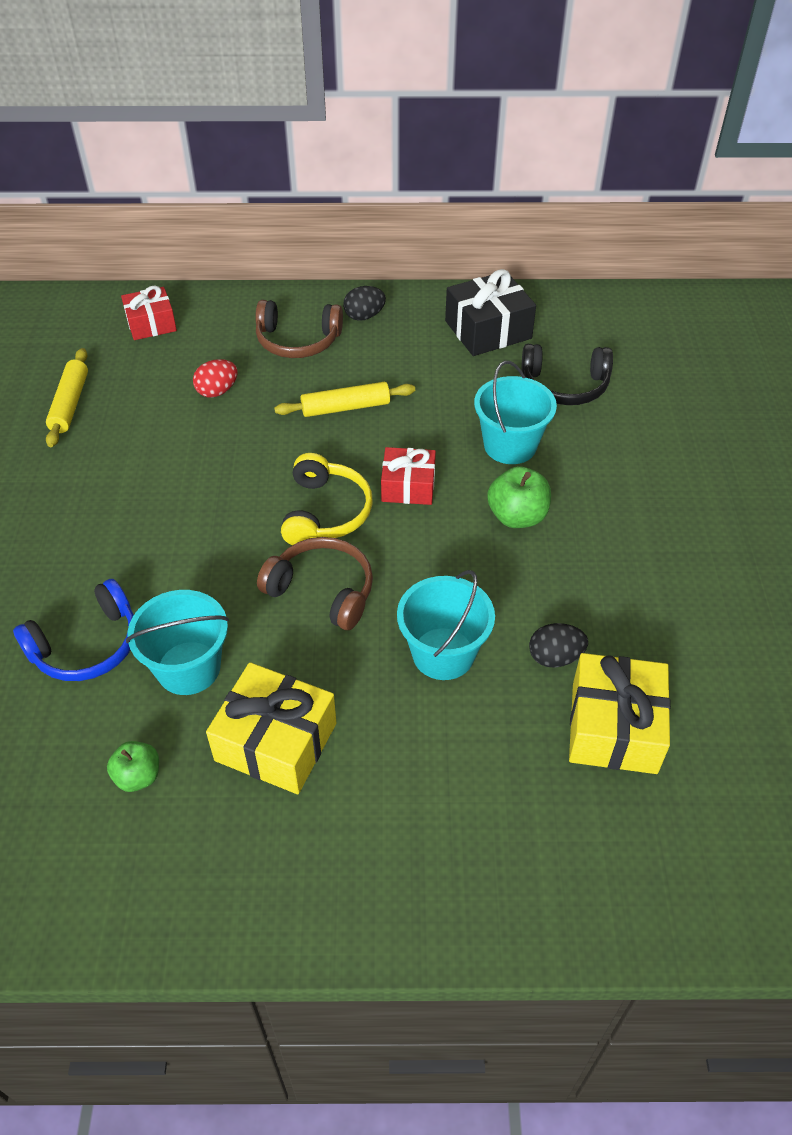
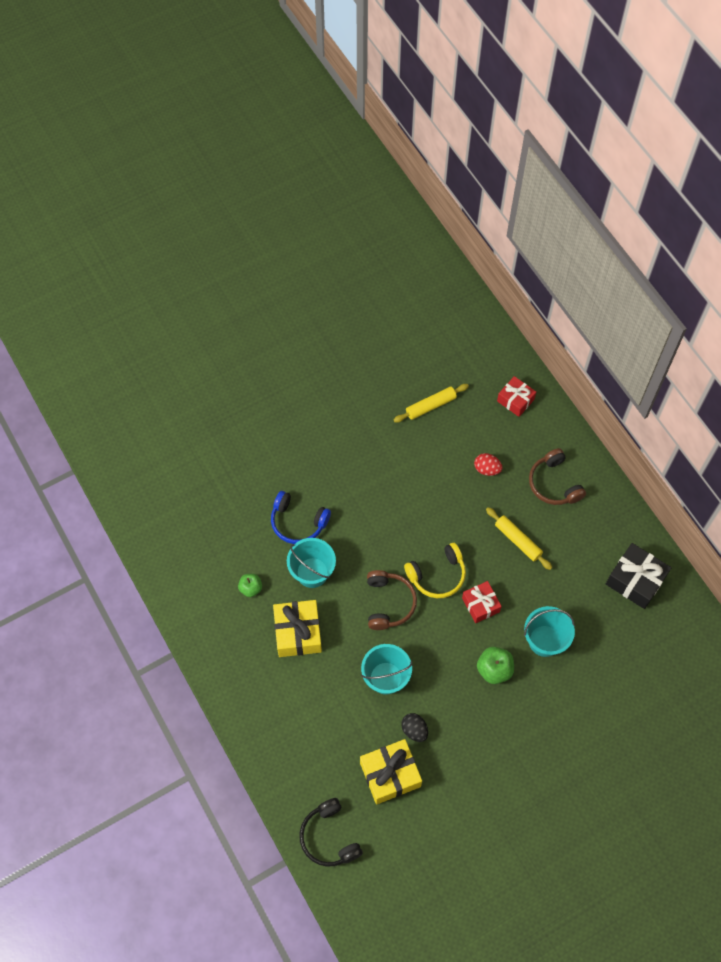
camera: 60 degrees right, 15 degrees up
(364, 316) = (600, 506): black egg -> none
(565, 386) = (614, 647): black headphones -> black headphones (329, 837)

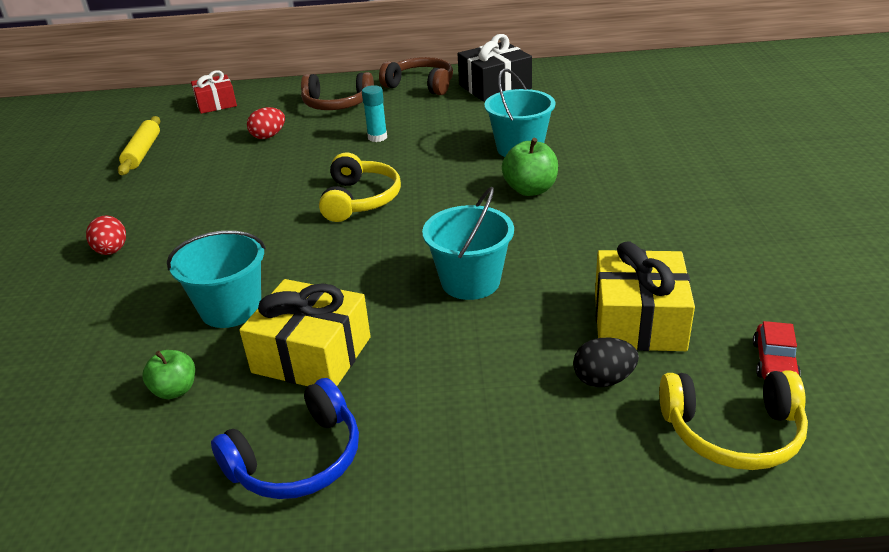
camera: 60 degrees left, 30 degrees down
(298, 522) = (137, 300): blue headphones -> blue headphones (298, 459)
(328, 476) = (112, 251): none -> red egg
(329, 837) = (733, 432): black headphones -> yellow headphones
(386, 846) = (774, 362): none -> red car
(389, 603) = (357, 248): brown headphones -> brown headphones (421, 85)
(414, 730) = (575, 276): black egg -> black egg (603, 379)
(480, 605) = (432, 179): red gift -> none
(518, 540) = (377, 137): yellow rolling pin -> turquoise glue stick

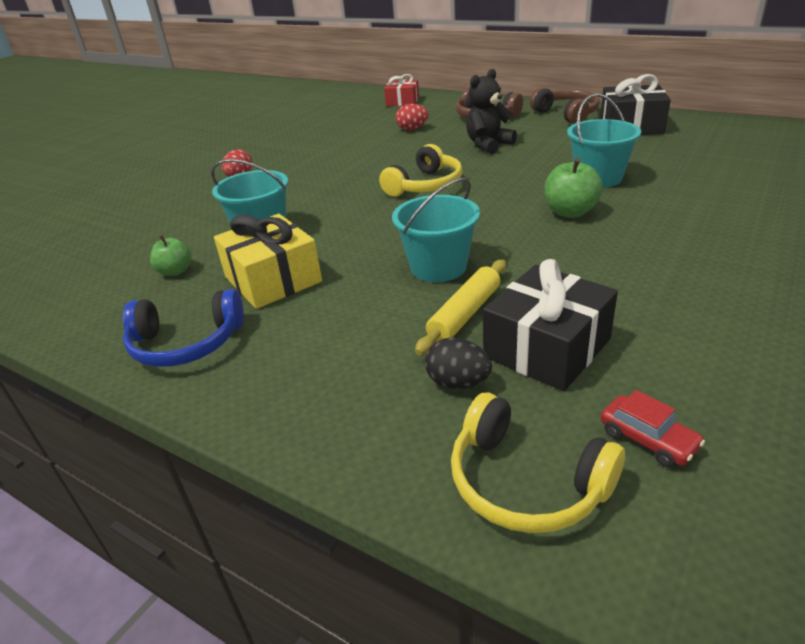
camera: 35 degrees right, 0 degrees up
(143, 152) = (324, 123): yellow rolling pin -> yellow rolling pin (465, 314)
(377, 137) = (488, 145): turquoise glue stick -> black teddy bear
(639, 321) = (547, 348): yellow gift -> black gift
(774, 362) = (648, 439): red car -> red car turned 90 degrees counterclockwise

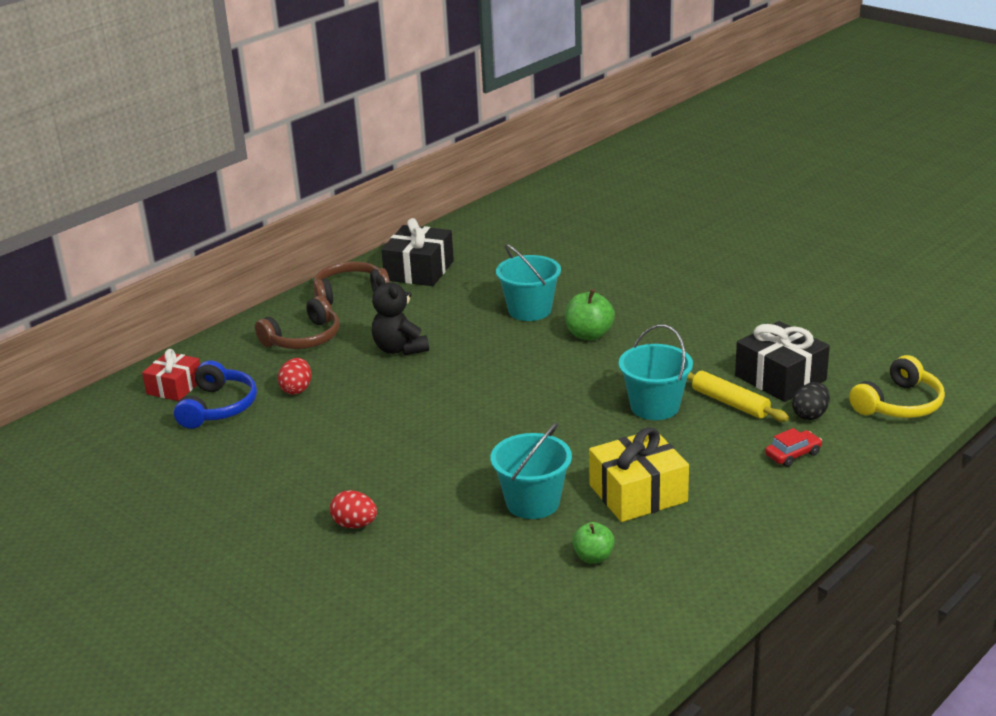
camera: 80 degrees left, 5 degrees down
(186, 344) = (730, 538): blue headphones -> blue headphones (218, 407)
(425, 185) = (480, 396): yellow headphones -> none
(648, 439) = (870, 363): red car -> red car (793, 454)

